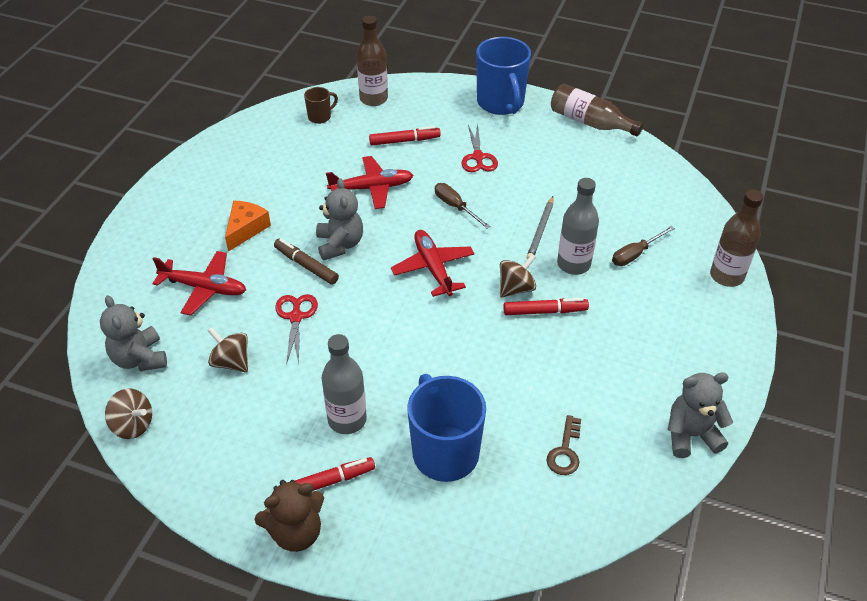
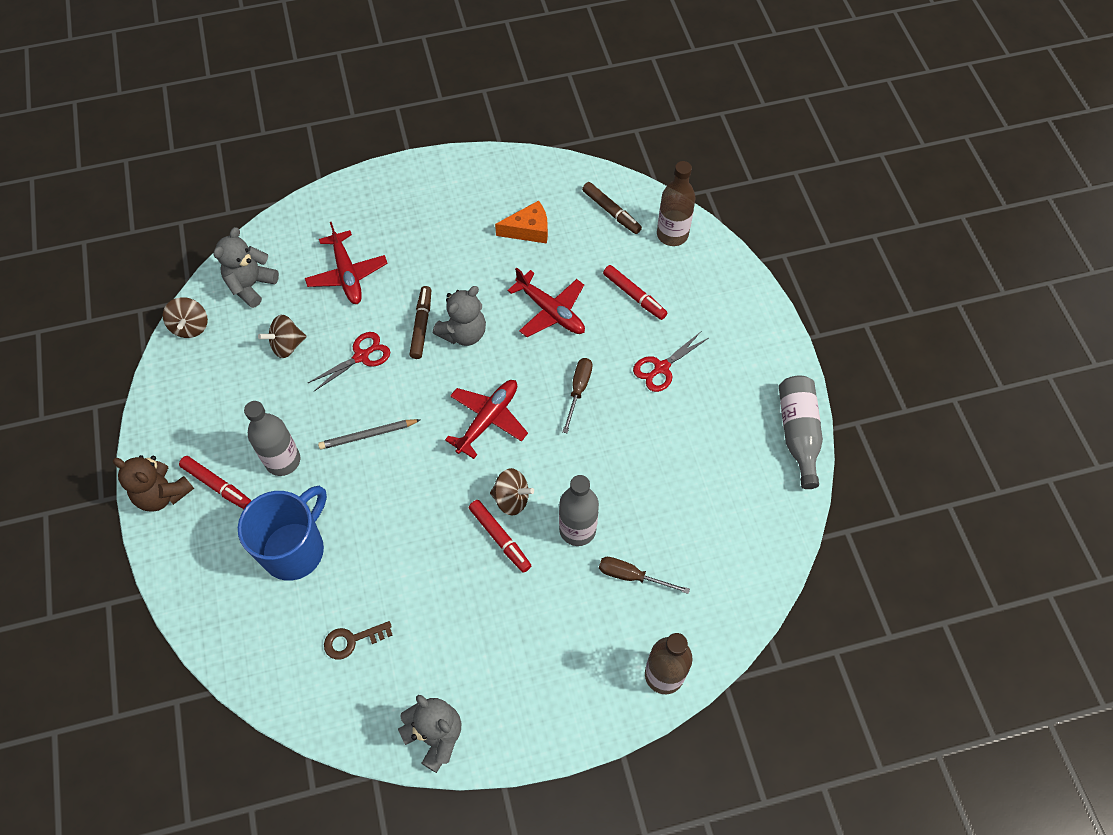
camera: 55 degrees right, 15 degrees up
(231, 362) = (287, 345): brown spinning top -> brown spinning top turned 120 degrees counterclockwise
(246, 229) = (430, 256): orange cheese -> orange cheese (528, 230)
(320, 117) = (611, 212): brown mug -> brown marker
(501, 103) = (758, 340): blue mug -> none
(540, 230) = (601, 477): grey pencil -> grey pencil (368, 435)
(590, 122) = (798, 433): brown bottle -> grey bottle

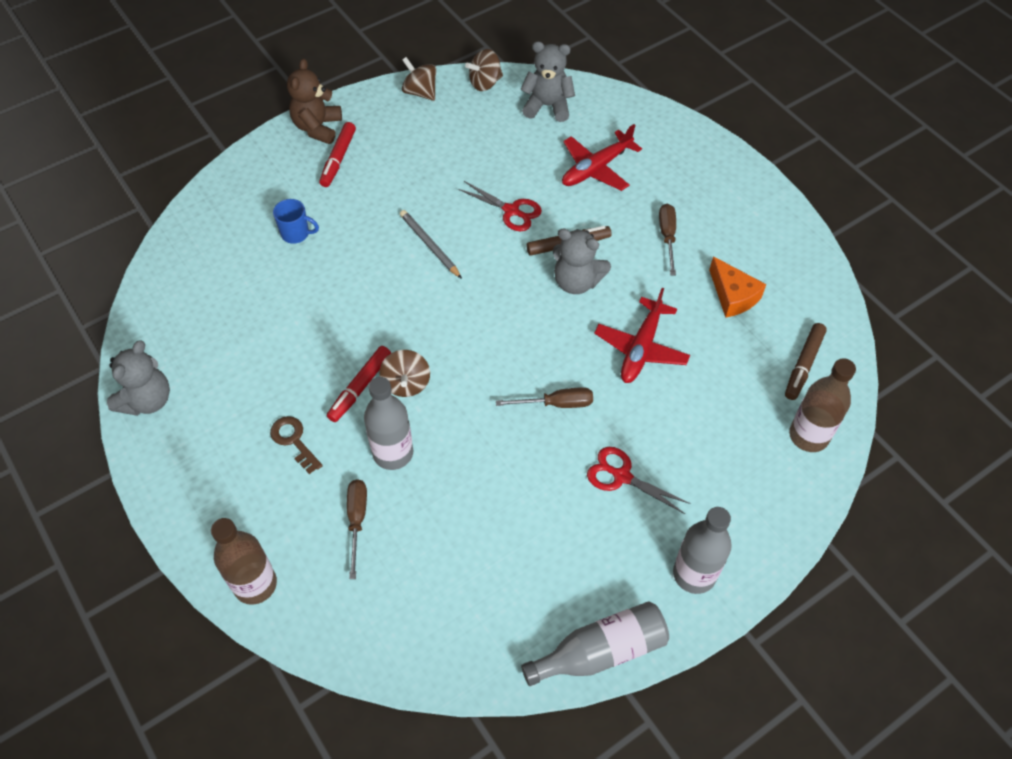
camera: 70 degrees right, 5 degrees down
(283, 460) = (379, 194): grey bottle -> grey bottle (694, 574)
(287, 345) = (497, 153): brown spinning top -> brown spinning top (420, 92)
(295, 549) = (296, 234): blue mug -> blue mug, size x0.47
(352, 640) = (222, 306): brown key -> brown key (294, 441)
(448, 251) = (667, 237): none -> brown screwdriver
(488, 420) = (486, 334): red plane -> none
(634, 296) = (703, 421): red marker -> none

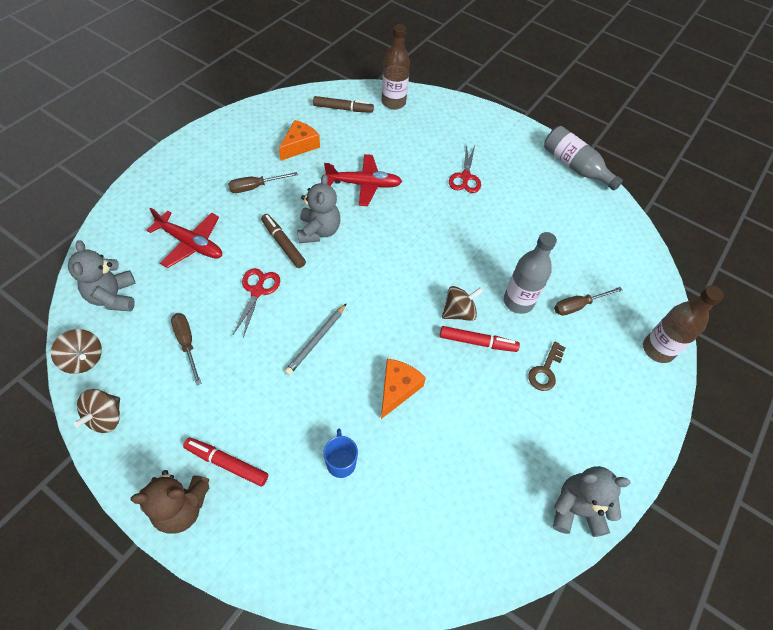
camera: 115 degrees left, 0 degrees up
(338, 159) = (226, 463): red marker -> red marker turned 150 degrees counterclockwise
(343, 296) = (397, 389): none -> orange cheese
(556, 404) = (430, 219): brown screwdriver -> brown screwdriver (187, 344)
(694, 574) = (507, 137): grey bottle -> none

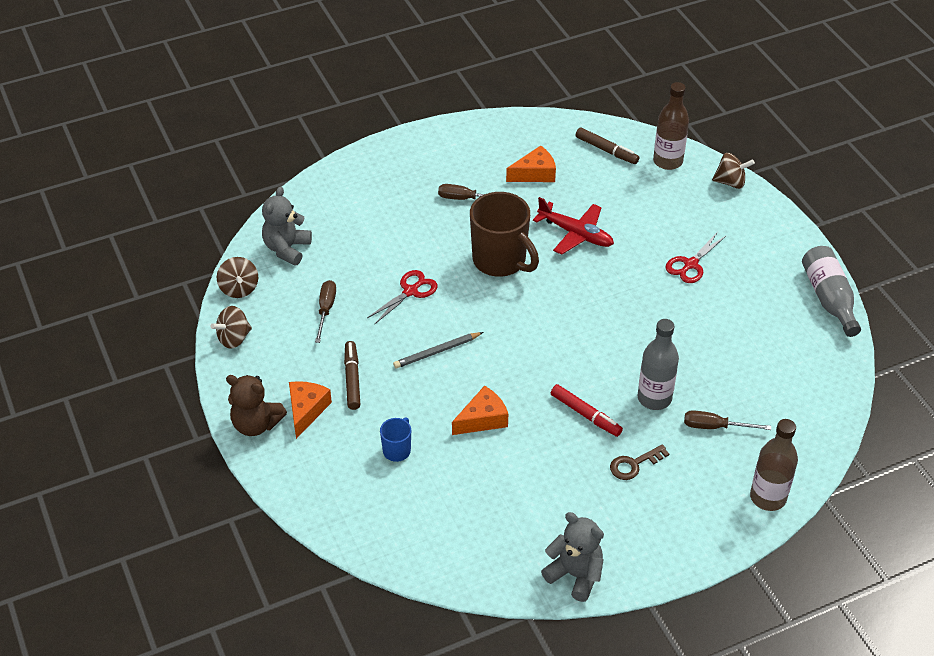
camera: 35 degrees right, 10 degrees down
(191, 243) = (376, 228): red plane -> none
(226, 463) = (306, 410): red marker -> orange cheese
(283, 244) = (459, 260): brown marker -> brown marker (352, 379)
(319, 231) = (500, 261): grey teddy bear -> brown mug
(459, 312) = (586, 383): brown spinning top -> brown spinning top (730, 182)

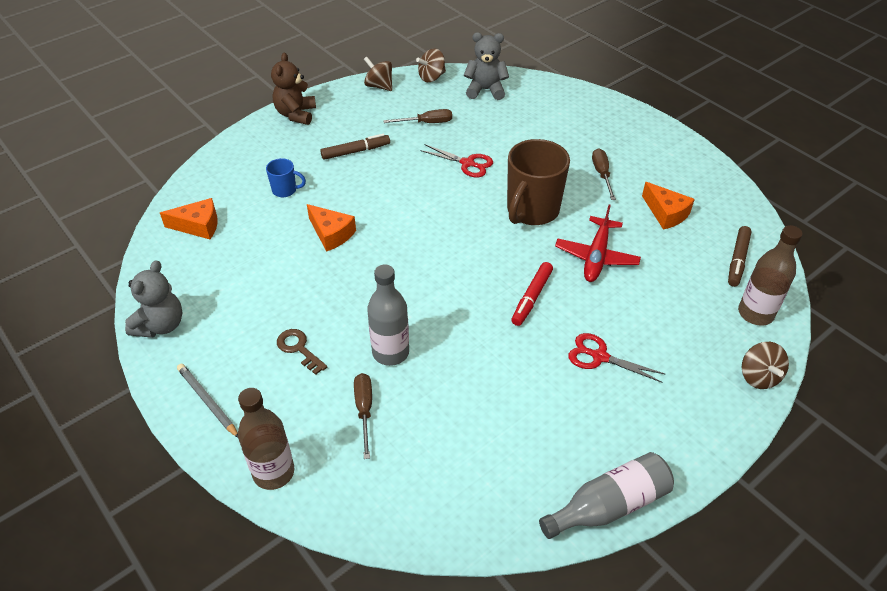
camera: 75 degrees right, 0 degrees up
(306, 410) = (316, 135): orange cheese -> orange cheese (198, 226)
(437, 352) = (402, 192): grey pencil -> grey pencil (207, 401)
(585, 414) = (354, 302): red marker -> red marker (531, 298)

